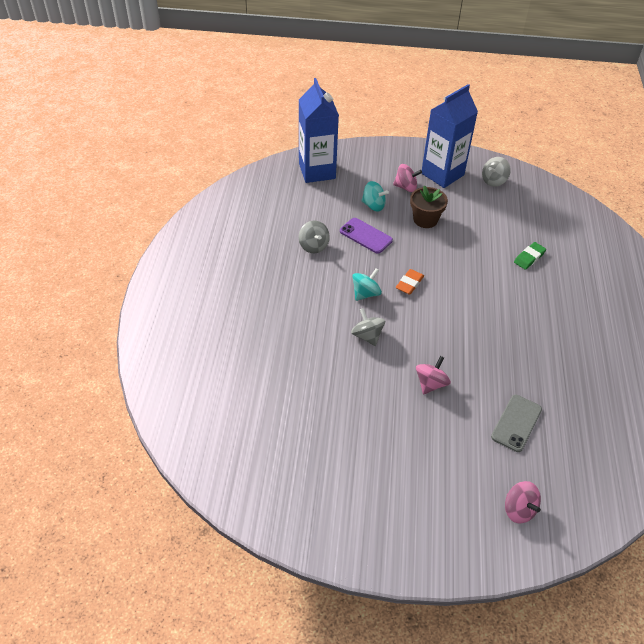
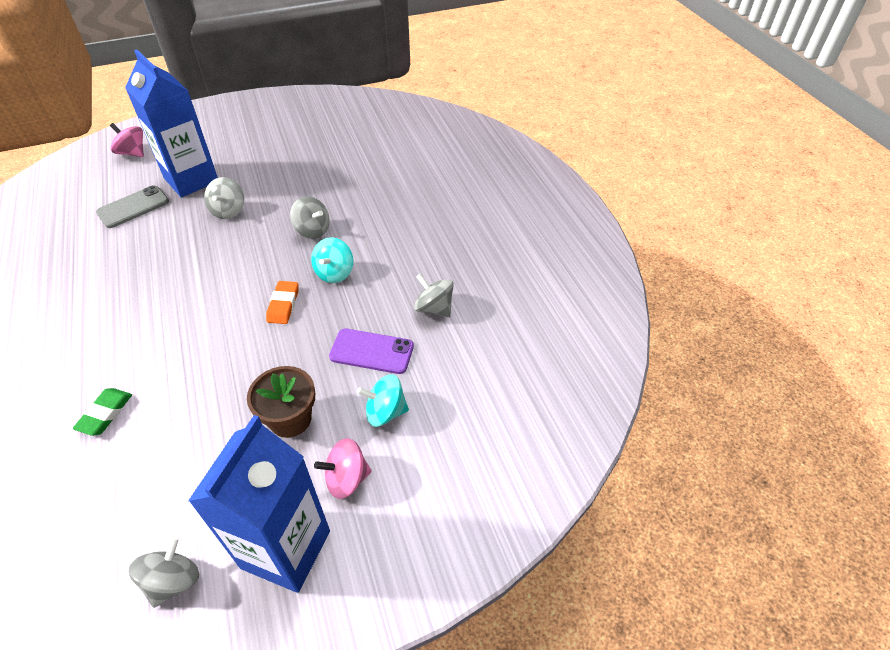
camera: 155 degrees right, 0 degrees up
(317, 171) = (517, 445): blue carton -> blue carton (191, 180)
(430, 384) = (228, 211): pink spinning top -> grey spinning top
(516, 423) = (133, 207): grey phone -> grey phone turned 45 degrees clockwise

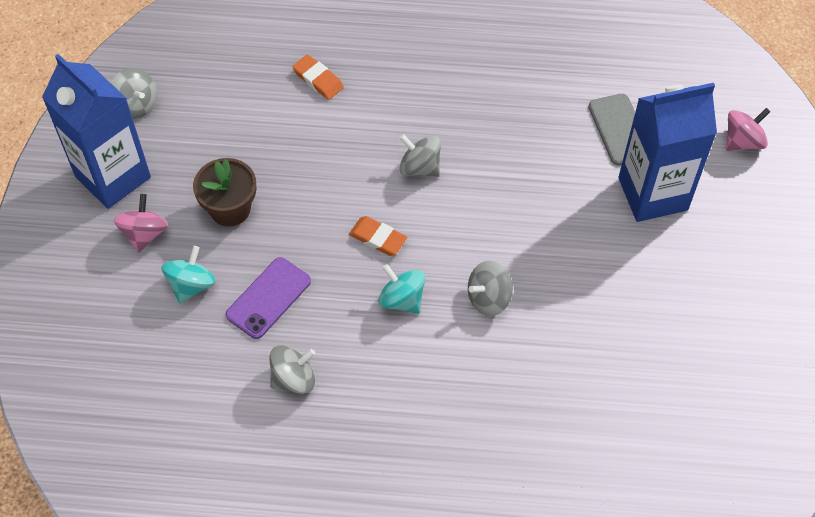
camera: 115 degrees right, 10 degrees up
(105, 413) = (318, 79): green eraser -> orange eraser
(228, 211) = (568, 221): grey spinning top -> grey spinning top (420, 167)

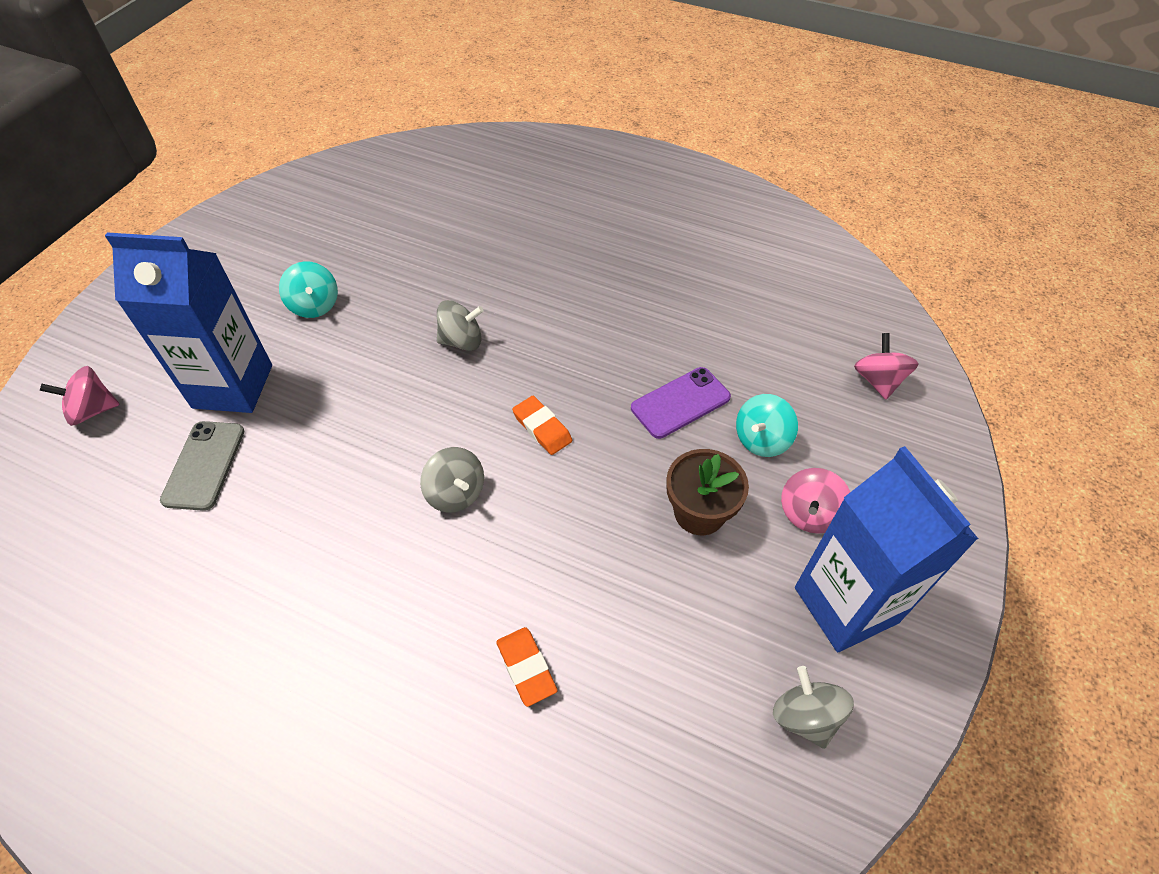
camera: 160 degrees left, 5 degrees down
(91, 379) = (878, 381): none -> pink spinning top
(293, 379) = (676, 328): grey spinning top -> none
(402, 299) = (545, 363): turquoise spinning top -> turquoise spinning top (314, 305)

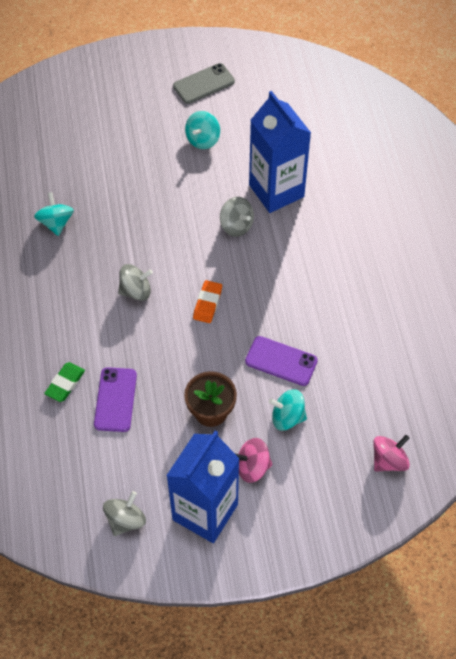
camera: 55 degrees right, 5 degrees up
(93, 410) = (63, 104): pink spinning top -> none
(204, 465) = (69, 174): grey phone -> grey phone (204, 84)
(233, 386) = (121, 147): blue carton -> blue carton (276, 191)
(260, 525) = (56, 223): none -> turquoise spinning top
(456, 493) = (136, 291): grey spinning top -> grey spinning top turned 120 degrees counterclockwise
(526, 668) = (65, 383): orange eraser -> green eraser
(602, 615) = (115, 399): none -> purple phone

